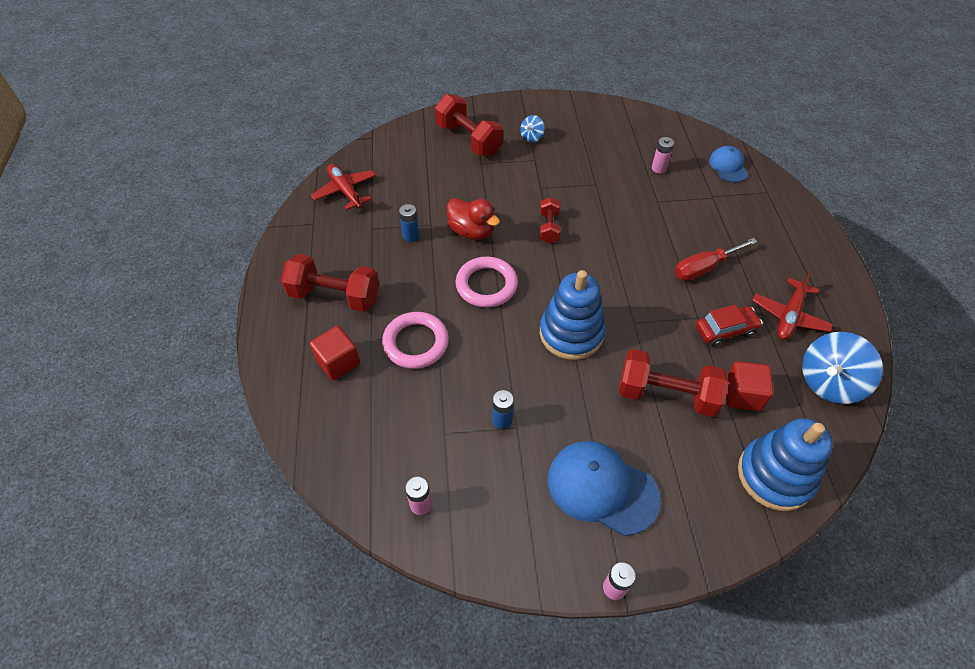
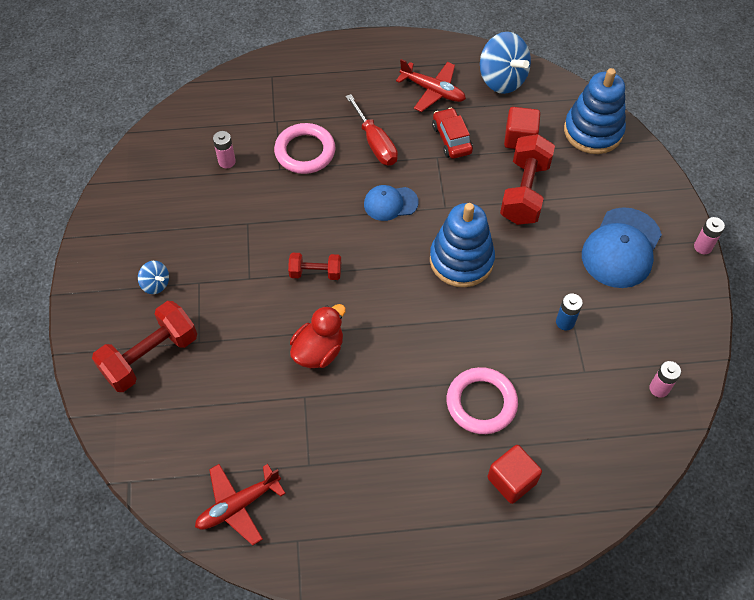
camera: 90 degrees left, 5 degrees up
(335, 296) = (419, 496): red dumbbell -> none
(411, 236) = (323, 417): blue battery -> none
(486, 285) = (400, 335): pink ring -> pink ring (305, 151)
(728, 166) = (229, 101): blue cap -> blue cap (390, 203)

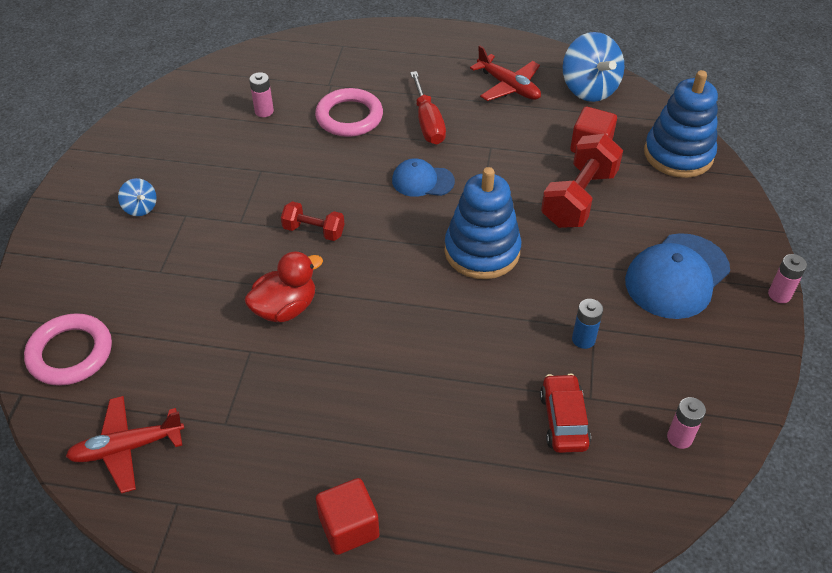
camera: 15 degrees right, 10 degrees down
(150, 356) = (102, 275): red dumbbell -> none
(451, 139) = (513, 133): red car -> red car (563, 420)
(481, 403) = (452, 404): pink ring -> pink ring (70, 353)
(511, 480) = (459, 499): red cube -> red cube (349, 527)

